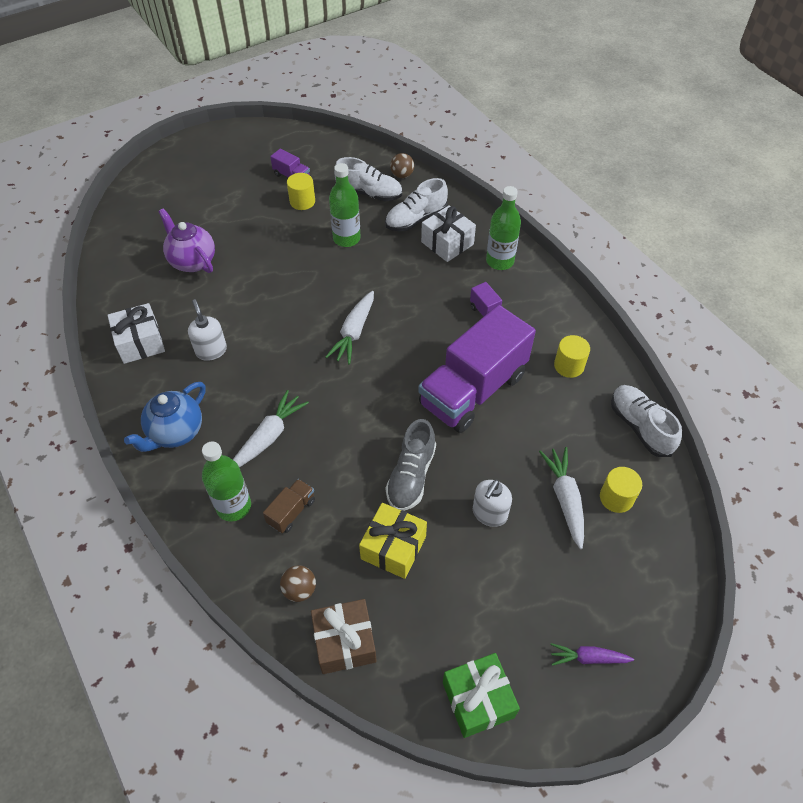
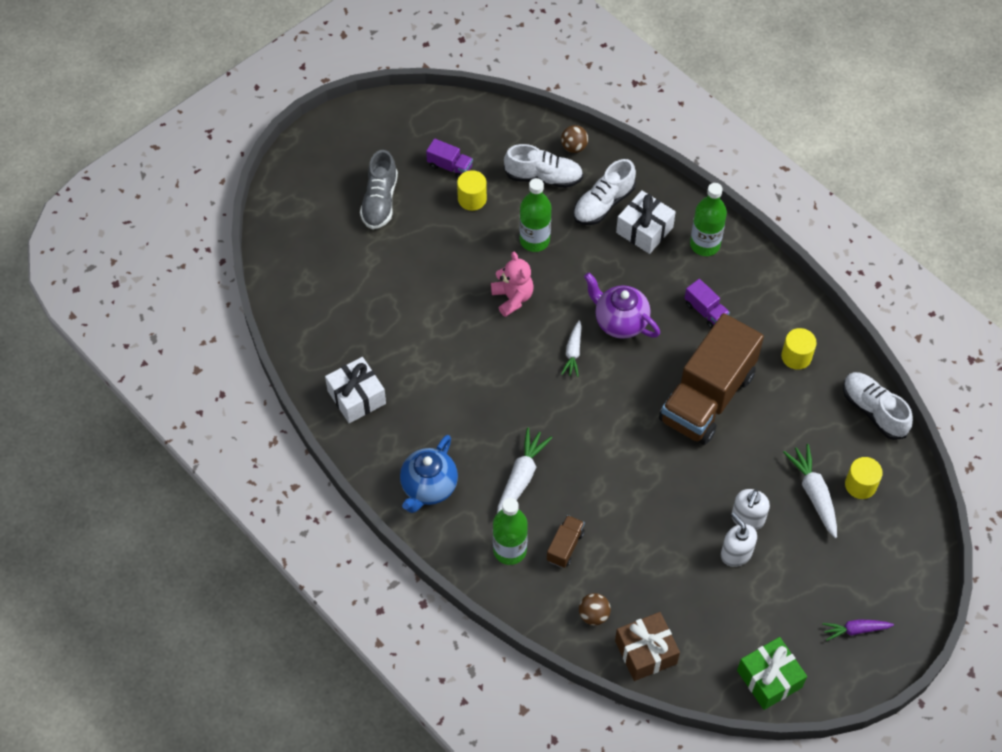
camera: 10 degrees left, 5 degrees up
(192, 261) = (376, 293): purple teapot -> purple teapot (620, 322)
(211, 350) = (433, 395): white soap dispenser -> white soap dispenser (736, 553)
(312, 281) = (512, 298): none -> pink teddy bear
(354, 332) = (573, 352): white carrot -> white carrot, size x0.65
(393, 547) = (667, 564): yellow gift -> none
(411, 476) = (667, 494): grey shoe -> grey shoe (380, 201)
(473, 390) = (707, 397): purple truck -> brown truck

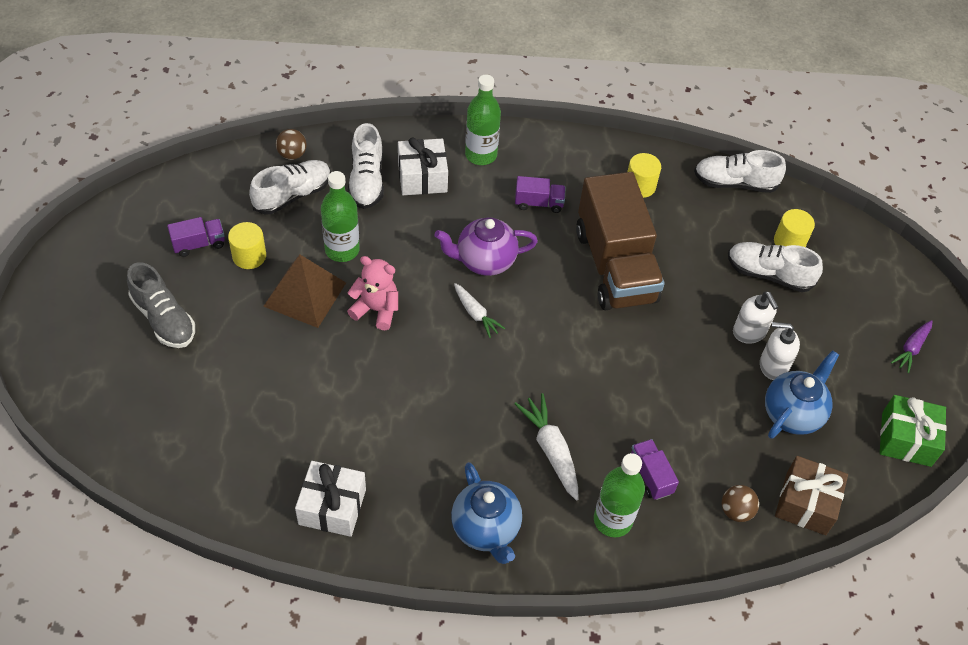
camera: 50 degrees left, 5 degrees down
(479, 252) = (305, 294): none -> brown pyramid
(565, 546) = (650, 476): brown truck -> purple truck
(709, 594) = (792, 414): none -> blue teapot
(814, 493) = (768, 274): white carrot -> white shoe

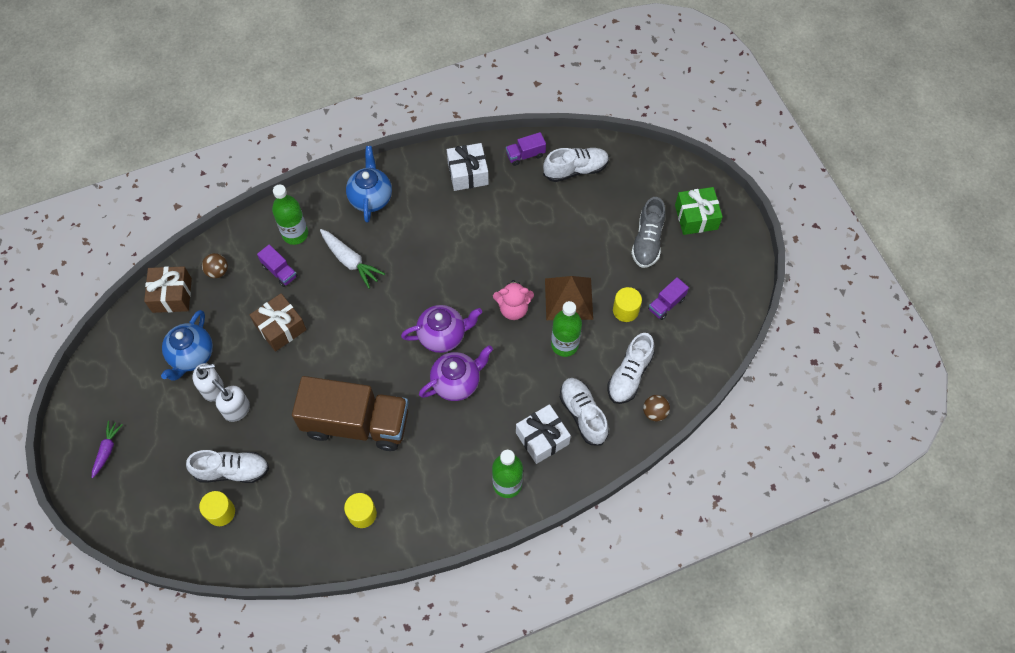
camera: 160 degrees right, 10 degrees up
(164, 319) = (647, 241): grey shoe -> grey shoe turned 105 degrees counterclockwise
(476, 314) = (443, 336): white carrot -> purple teapot
(486, 529) = (371, 198): blue teapot -> blue teapot turned 45 degrees clockwise
(538, 203) = (439, 456): purple truck -> purple truck (525, 155)
(615, 266) = (356, 423): brown truck -> brown truck turned 135 degrees clockwise
(670, 402) = (280, 327): none -> brown gift
(735, 183) = (281, 557): white shoe -> white shoe (575, 170)
(906, 439) = (106, 371): green gift -> green gift (696, 217)

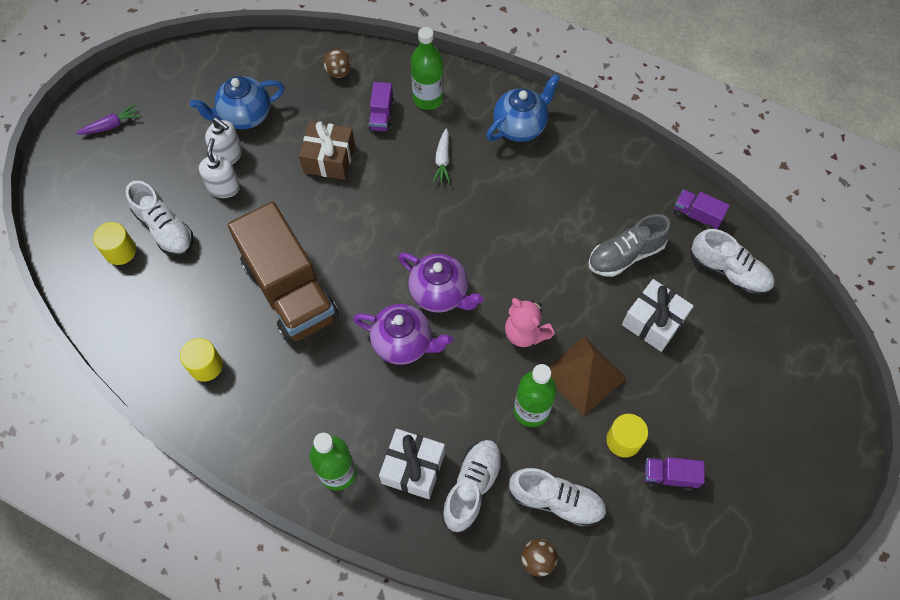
camera: 50 degrees right, 0 degrees up
(172, 295) = (287, 59): brown gift -> none
(350, 261) = (442, 160): white carrot -> white carrot, size x0.65
(468, 173) = (625, 183): white gift -> white gift (653, 322)
(629, 375) = (556, 501): white shoe -> white shoe turned 150 degrees counterclockwise
(647, 241) = (721, 401): grey shoe -> grey shoe (625, 255)
(696, 217) = (798, 429): green gift -> none

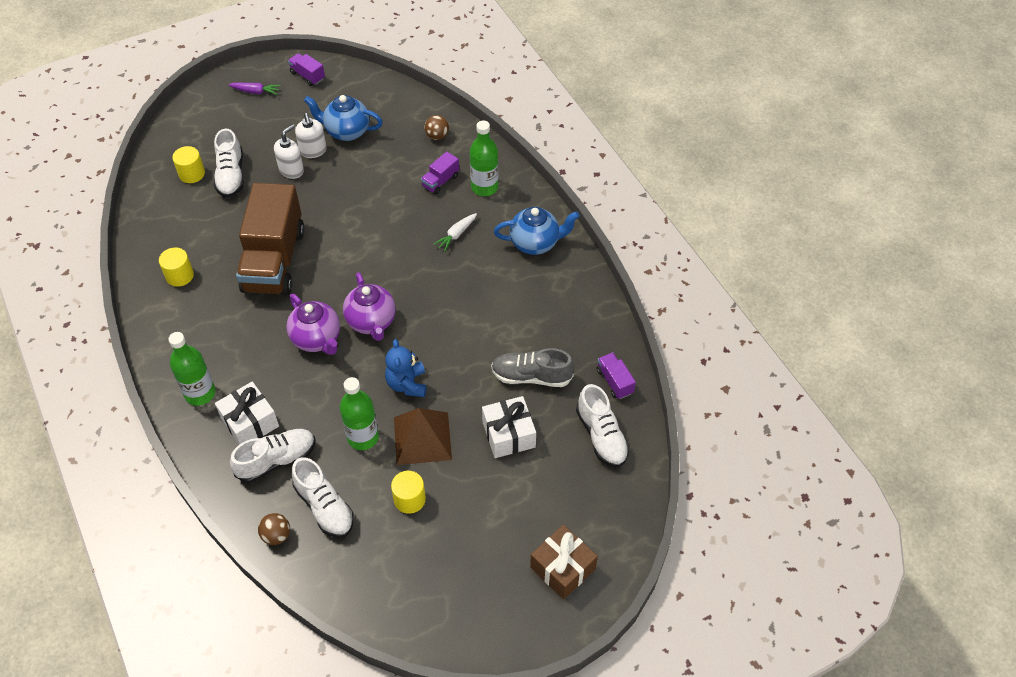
camera: 35 degrees right, 10 degrees down
(329, 159) = (377, 190): brown gift -> brown gift (562, 568)
(525, 333) = (407, 384): pink teddy bear -> blue teddy bear
(669, 476) = (420, 545): purple truck -> purple truck (307, 76)

